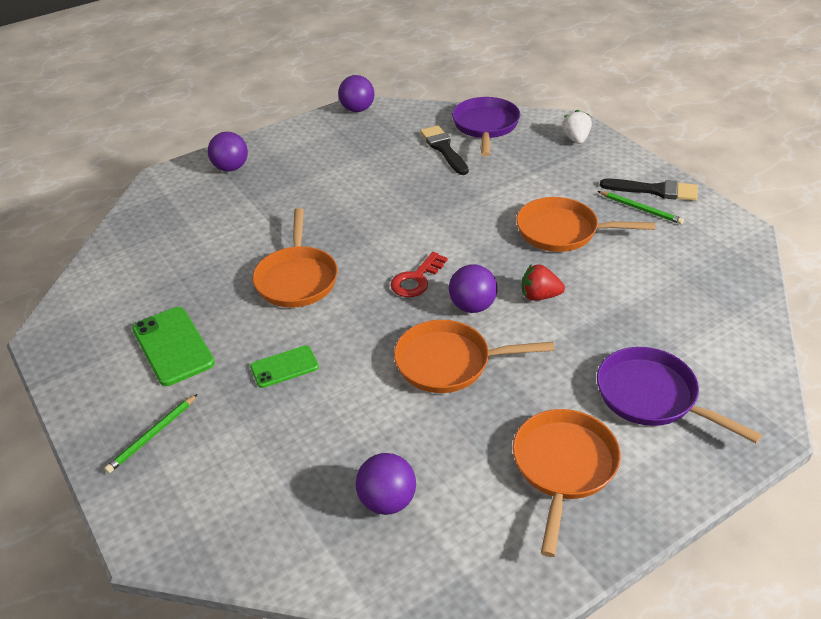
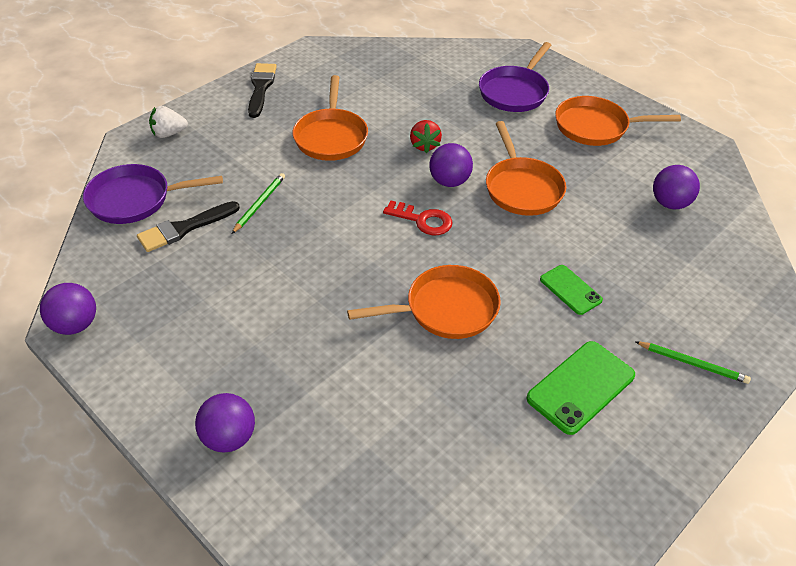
camera: 105 degrees left, 5 degrees up
(640, 209) = (291, 95): green pencil -> green pencil (259, 204)

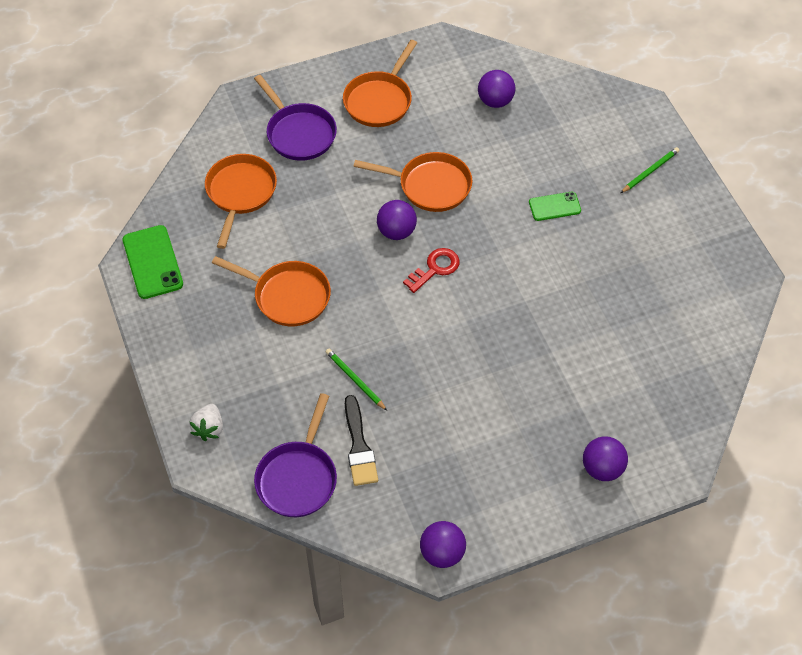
camera: 65 degrees left, 10 degrees up
(261, 87) = (174, 329): black brush -> none
(424, 145) = (339, 230): red strawberry -> none
(445, 309) = (539, 291): orange pan -> orange pan (240, 193)
(581, 387) = (643, 242): green phone -> green phone (153, 262)

